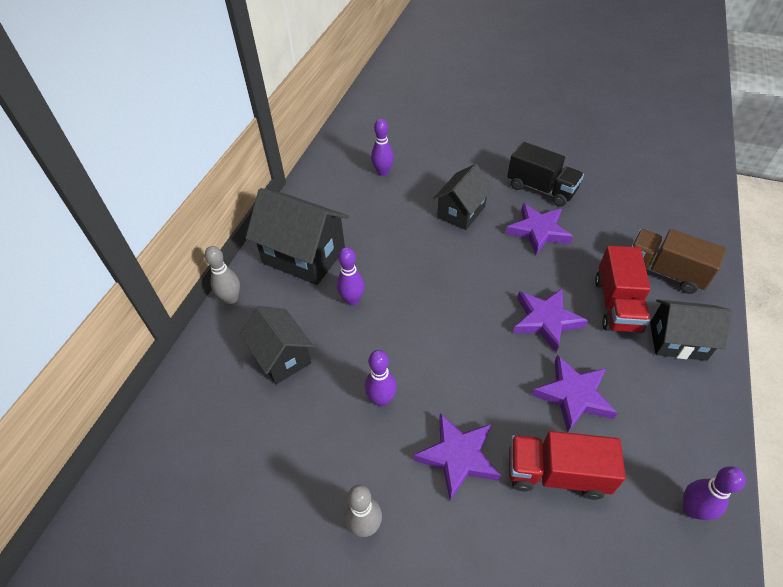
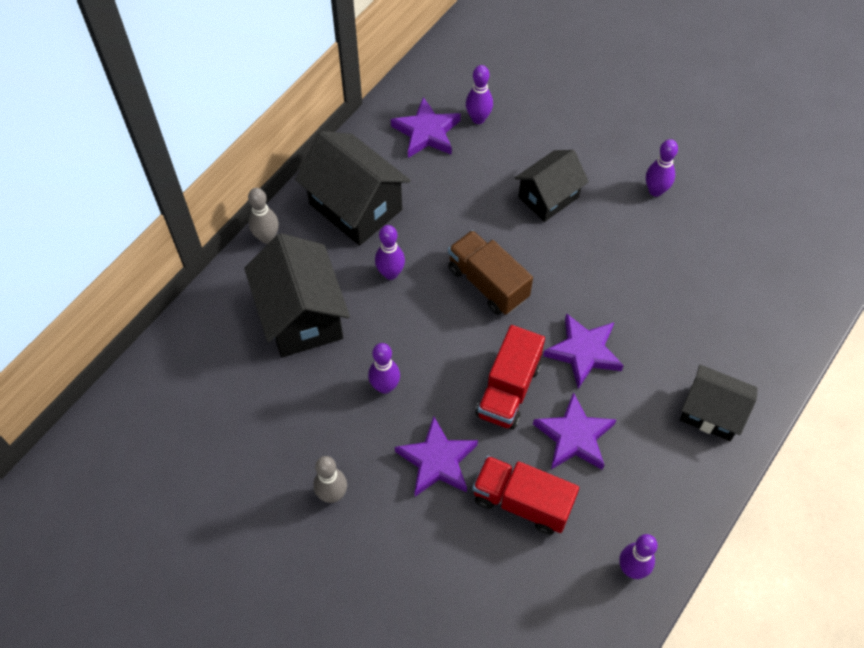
camera: 15 degrees right, 10 degrees up
(282, 357) = (301, 316): black house -> black house, size x1.53
(538, 231) = (625, 245): purple star -> purple star (426, 132)
(541, 189) = (655, 191): black truck -> purple bowling pin
(616, 305) = (668, 356): red truck -> red truck (508, 390)
(664, 272) = (742, 333): brown truck -> brown truck (488, 283)

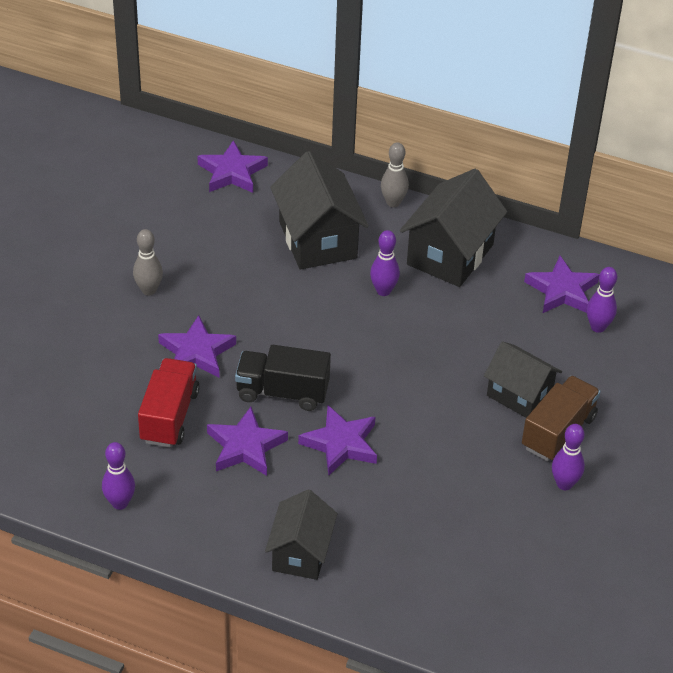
camera: 75 degrees right, 15 degrees down
(169, 378) = (232, 172): none -> purple star
(301, 316) = (317, 240): black house -> black house turned 75 degrees counterclockwise
(385, 386) = (261, 306): purple bowling pin -> none
(488, 283) = (396, 362): brown truck -> brown truck (558, 432)
(508, 390) = (282, 392): red truck -> black truck

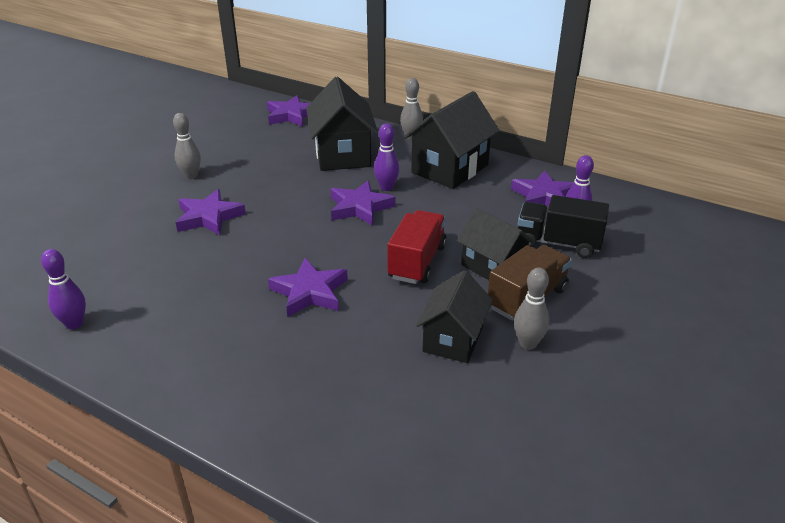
camera: 10 degrees right, 10 degrees down
(169, 416) = (160, 260): red truck -> red truck (417, 262)
(245, 446) = (218, 287): purple star -> purple star (360, 207)
(282, 392) = (271, 249): black truck -> black truck (558, 243)
(301, 553) = (231, 384): black house -> black house (453, 339)
(564, 484) = (528, 343): purple bowling pin -> grey bowling pin

